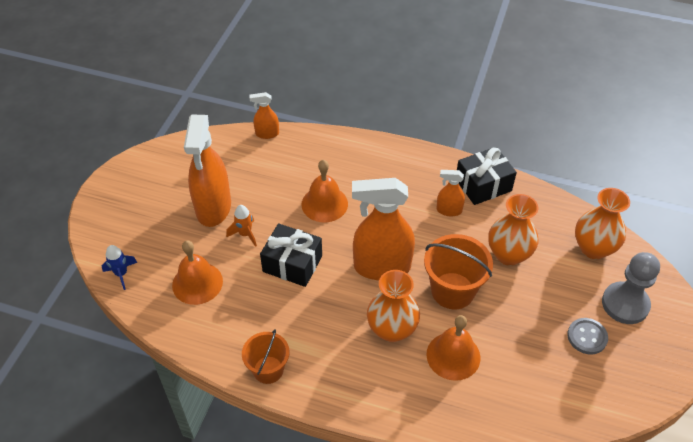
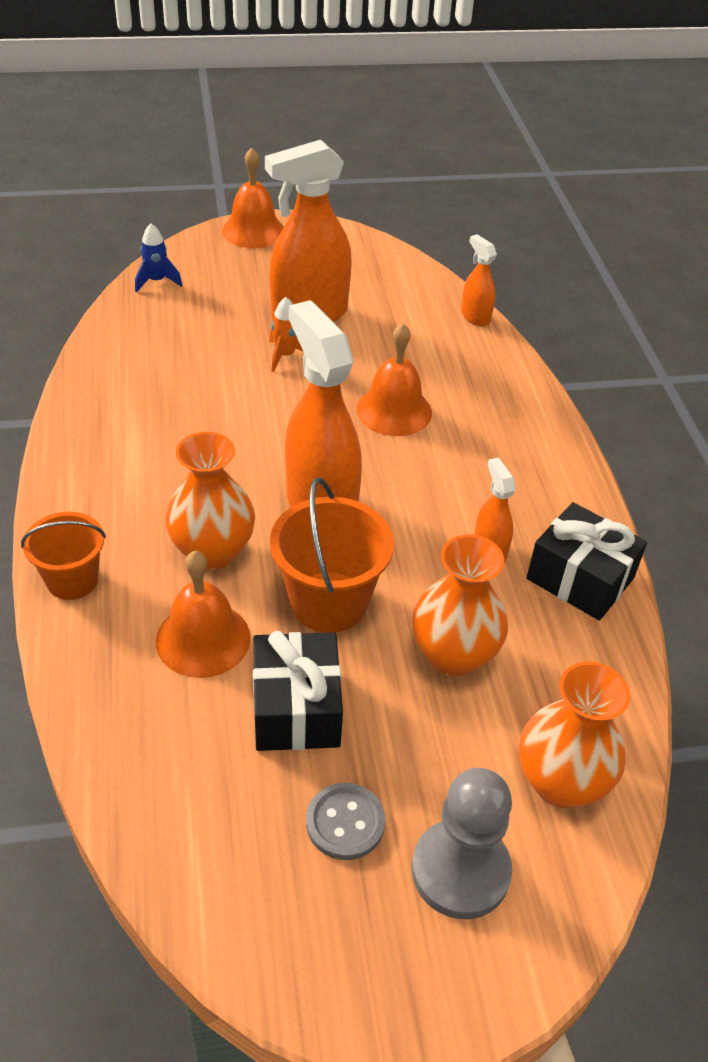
camera: 60 degrees right, 5 degrees down
(197, 283) = (180, 343): orange bell -> orange bell (253, 231)
(268, 370) = (79, 448): orange bucket -> orange bucket (72, 580)
(292, 264) = (265, 414): black gift -> black gift (296, 708)

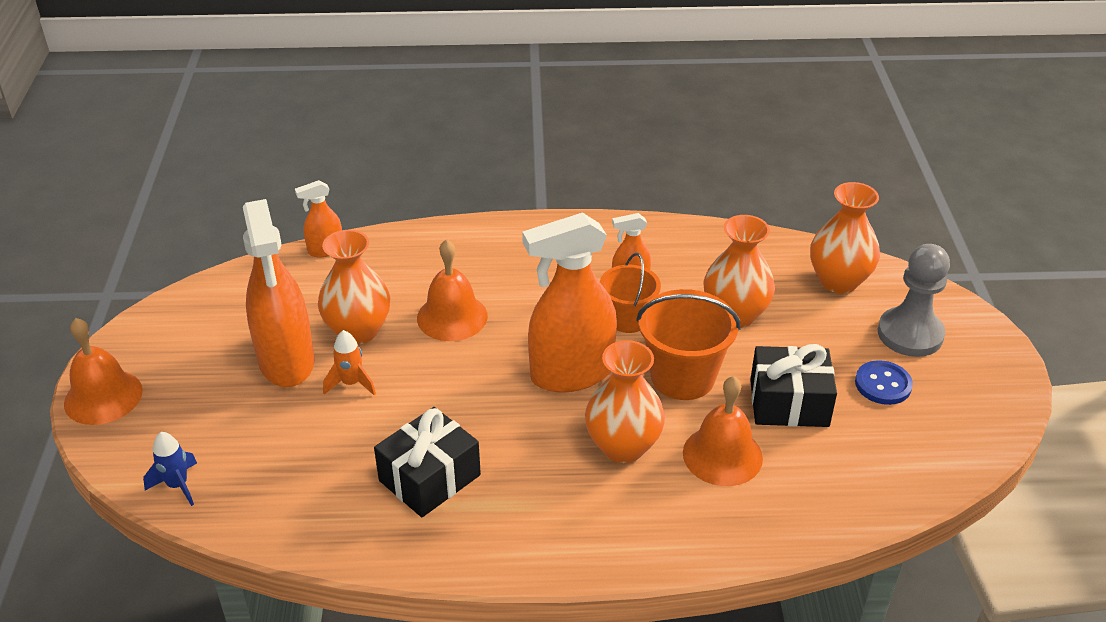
camera: 80 degrees left, 5 degrees down
(72, 580) = (654, 546): orange bucket -> orange bucket (628, 319)
(345, 823) = (883, 384): grey button -> blue button
(359, 351) = (358, 331): none -> orange vase
(580, 578) = (661, 243): black gift -> black gift (430, 478)

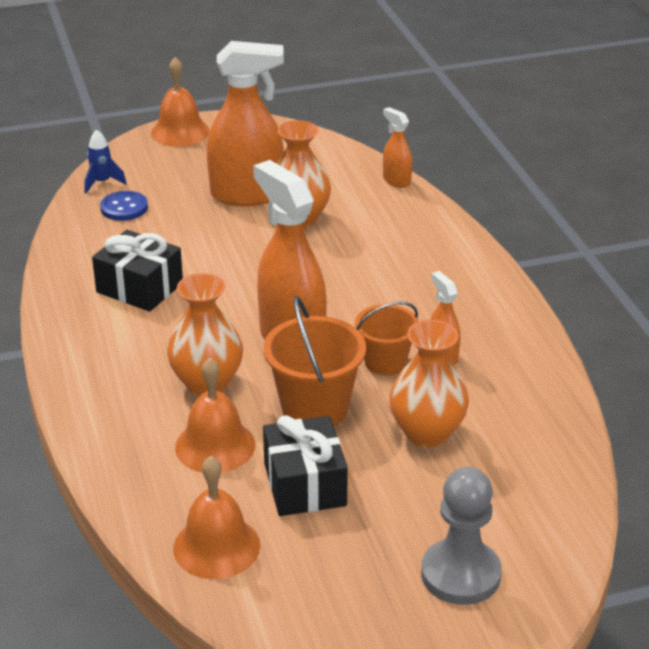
camera: 75 degrees right, 5 degrees down
(287, 362) = (247, 195): orange spray bottle -> orange spray bottle turned 150 degrees counterclockwise
(351, 383) = (234, 229): orange rocket -> none
(452, 317) = (339, 261): orange bell -> orange bell (216, 546)
(838, 281) = (530, 508): orange vase -> none
(883, 384) = (362, 555): blue button -> blue button (124, 208)

